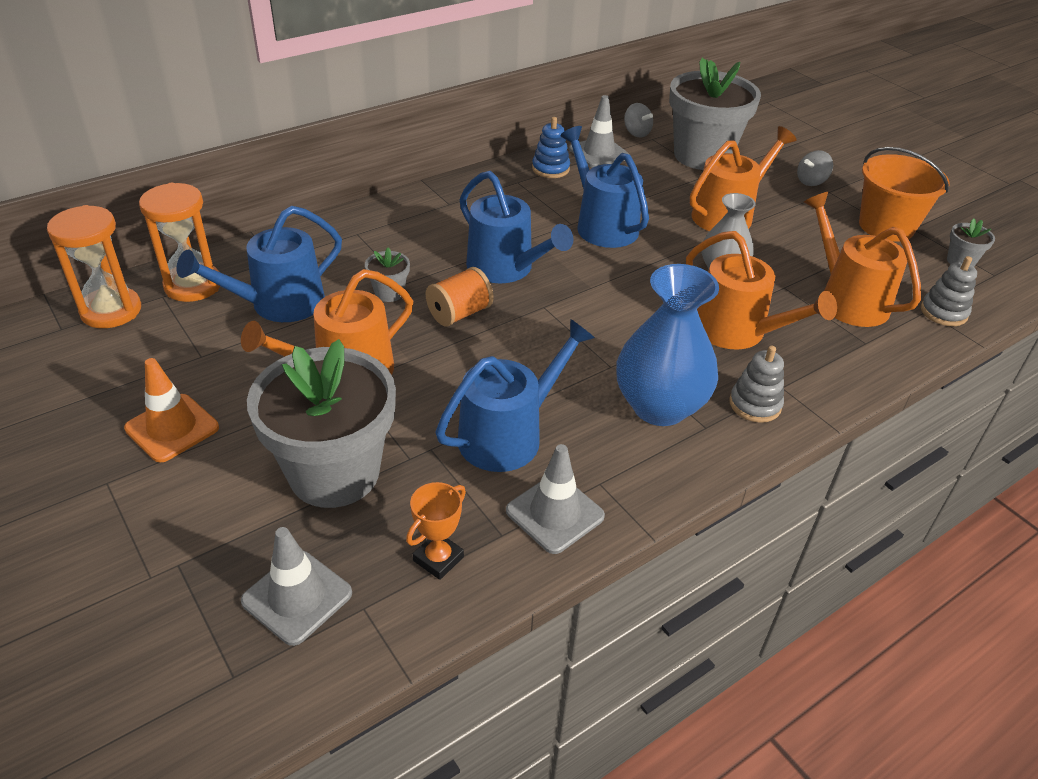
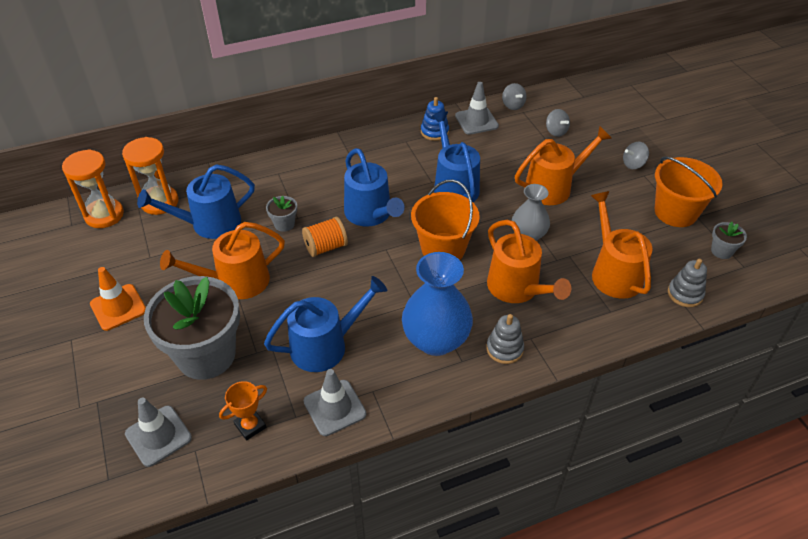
camera: 15 degrees right, 5 degrees up
(620, 297) = (443, 249): none -> orange bucket
(702, 156) = (556, 131): grey flower pot -> grey spinning top

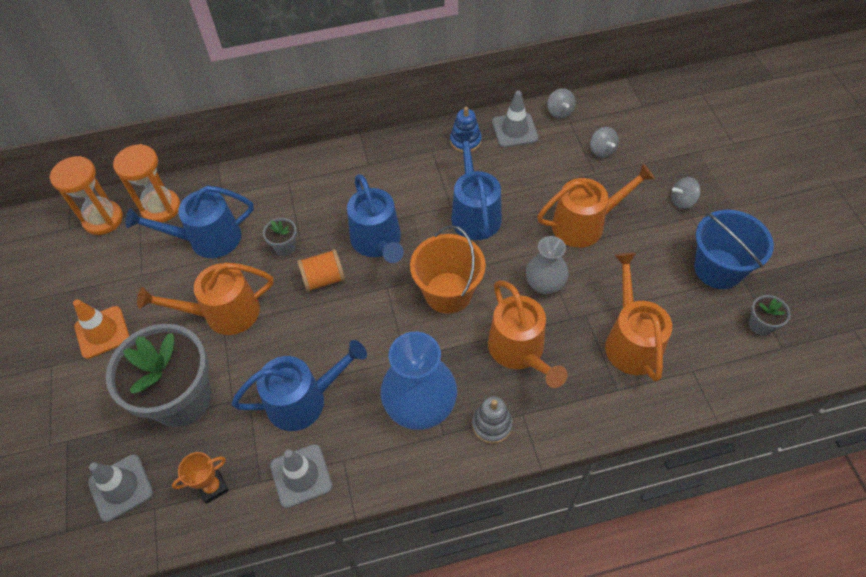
camera: 10 degrees right, 10 degrees up
(675, 212) = (718, 269): orange bucket -> blue bucket
(685, 294) = (706, 376): grey stacking toy -> none

